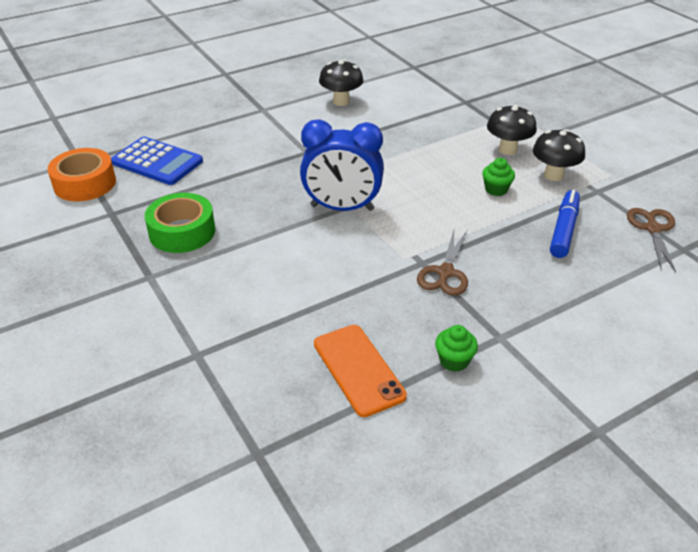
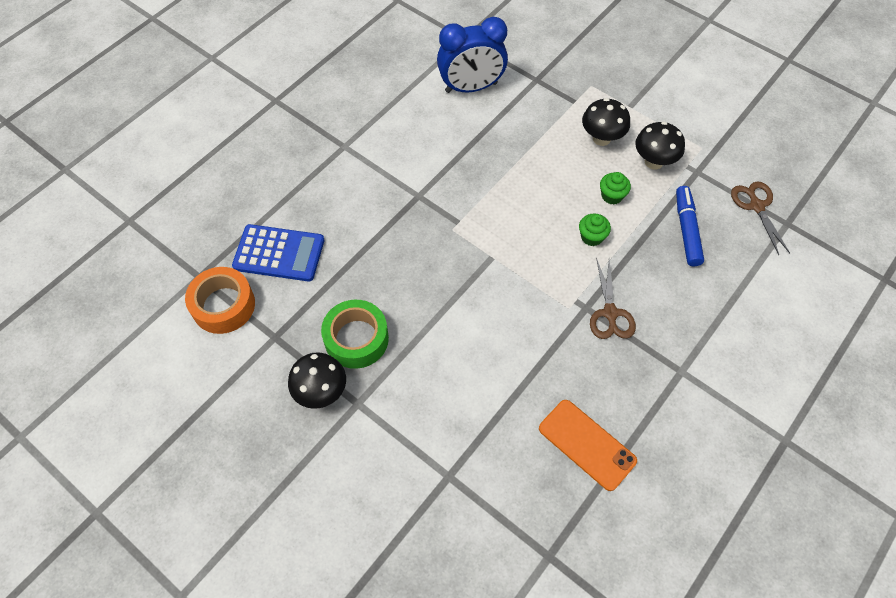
camera: 20 degrees left, 20 degrees up
(341, 101) = (417, 112): black mushroom -> black mushroom (321, 392)
(342, 208) = (487, 262): blue clock -> blue clock (471, 87)
(454, 361) = (656, 409): green cupcake -> green cupcake (591, 237)

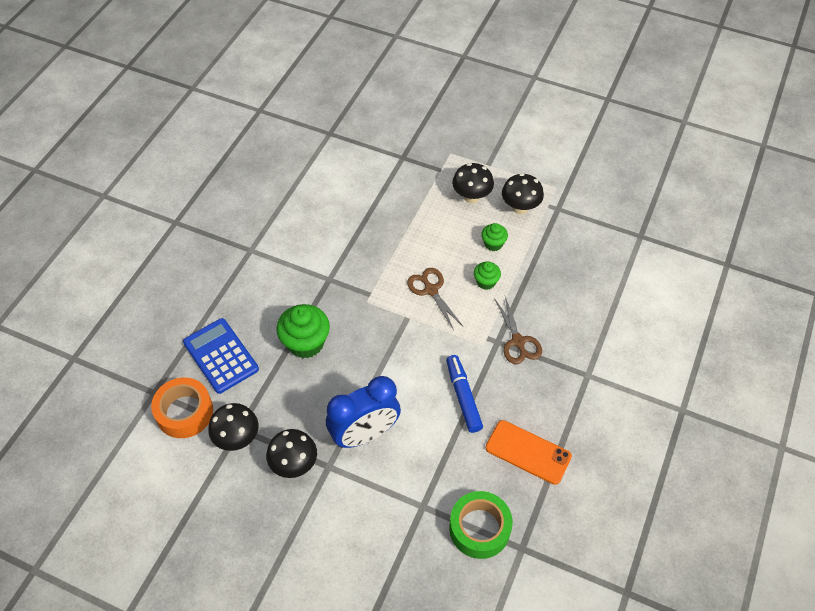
camera: 15 degrees left, 5 degrees down
(269, 348) = (237, 439): none -> black mushroom
(279, 253) = (220, 356): blue calculator -> blue calculator turned 120 degrees counterclockwise
(356, 339) = (311, 413): green tape -> green tape (479, 528)
(373, 260) = (305, 343): none -> green cupcake
(471, 87) = (348, 175): blue clock -> blue clock (365, 434)
(686, 230) = (562, 259): blue marker -> blue marker (463, 397)
(756, 206) = (612, 227): brown scissors -> brown scissors (431, 290)

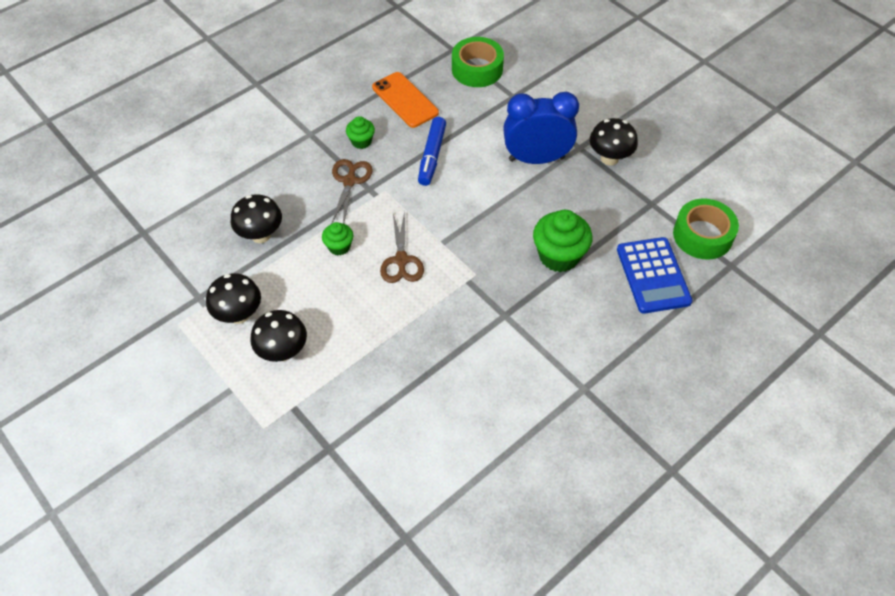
camera: 155 degrees left, 0 degrees up
(184, 412) = (702, 235): orange tape -> green tape
(237, 439) = (656, 195): black mushroom -> black mushroom (261, 235)
(493, 244) = (301, 284): green cupcake -> green cupcake (361, 141)

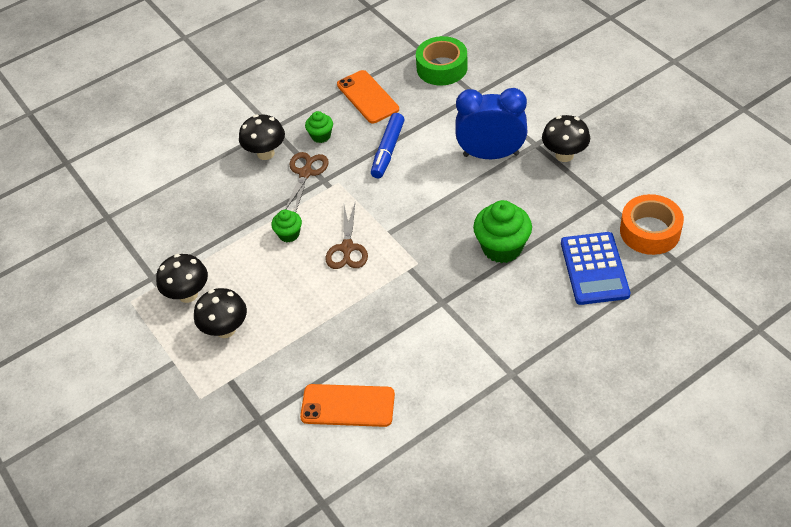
camera: 10 degrees right, 5 degrees down
(261, 235) = (216, 222): black mushroom -> black mushroom (265, 153)
(420, 430) = (347, 406): none -> orange phone
(702, 235) = (650, 231): green tape -> orange tape

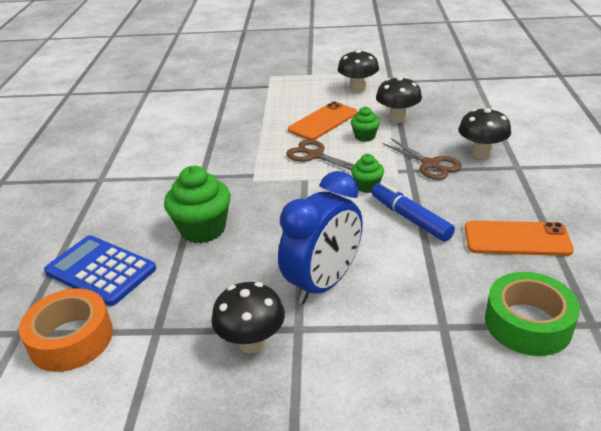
camera: 125 degrees right, 15 degrees down
(225, 329) = (309, 93): black mushroom -> black mushroom (397, 118)
(321, 136) = (476, 188): green cupcake -> green cupcake (367, 186)
(347, 406) = (187, 114): orange phone -> orange phone (323, 121)

